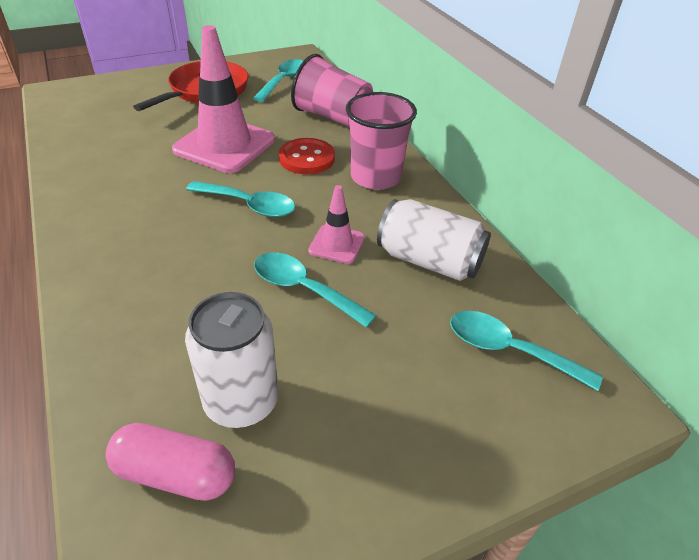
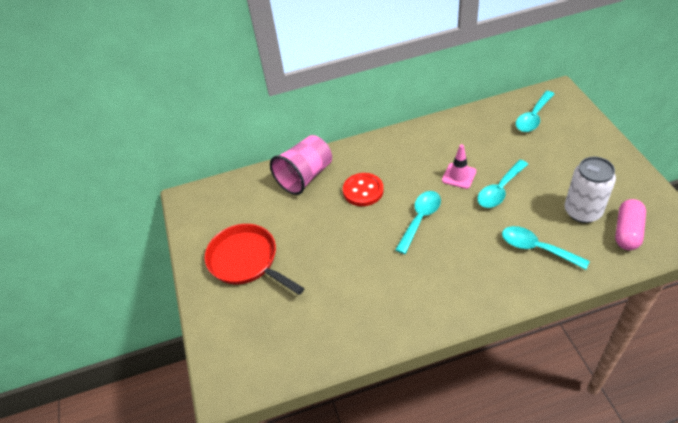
camera: 75 degrees left, 5 degrees up
(224, 145) = (341, 239): pink traffic cone -> none
(283, 81) = (237, 207): turquoise spoon -> turquoise spoon (537, 248)
(375, 177) = (388, 156): pink cup -> none
(429, 261) = (471, 138): white can -> none

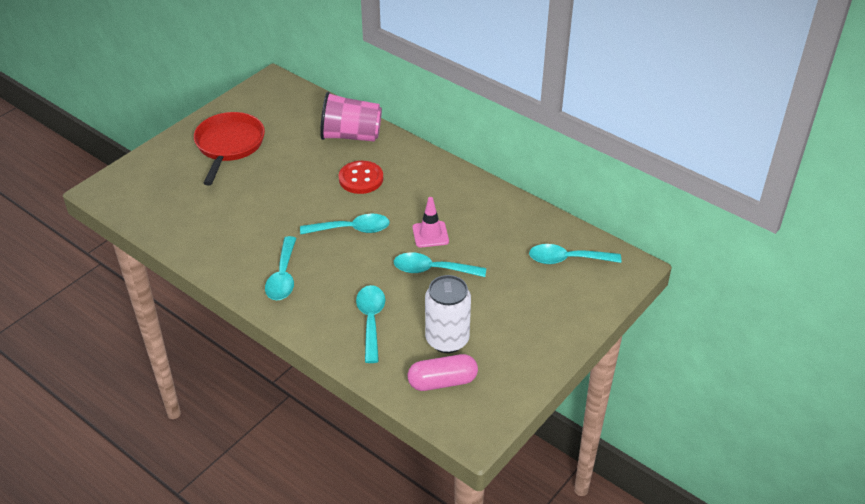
camera: 50 degrees right, 5 degrees down
(448, 286) = (283, 276): none -> turquoise spoon

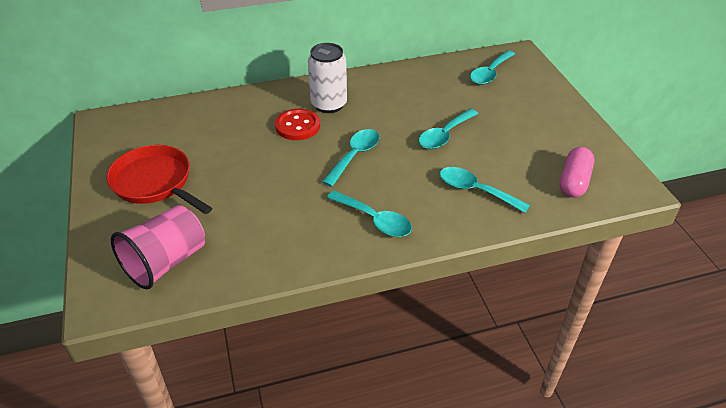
camera: 55 degrees left, 0 degrees up
(351, 136) = (237, 109): pink cup -> pink cup (166, 262)
(430, 234) = (403, 119): pink traffic cone -> none
(447, 339) = (529, 160): white can -> white can (329, 104)

